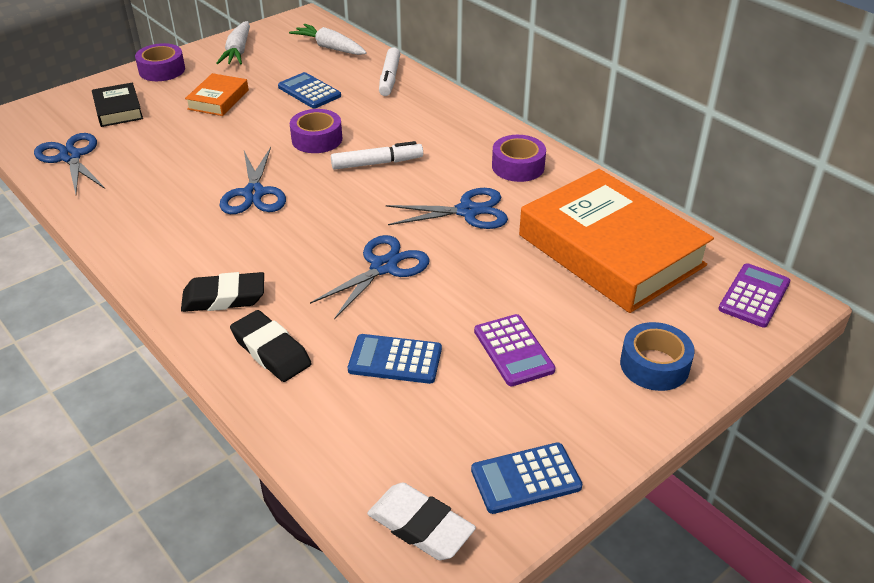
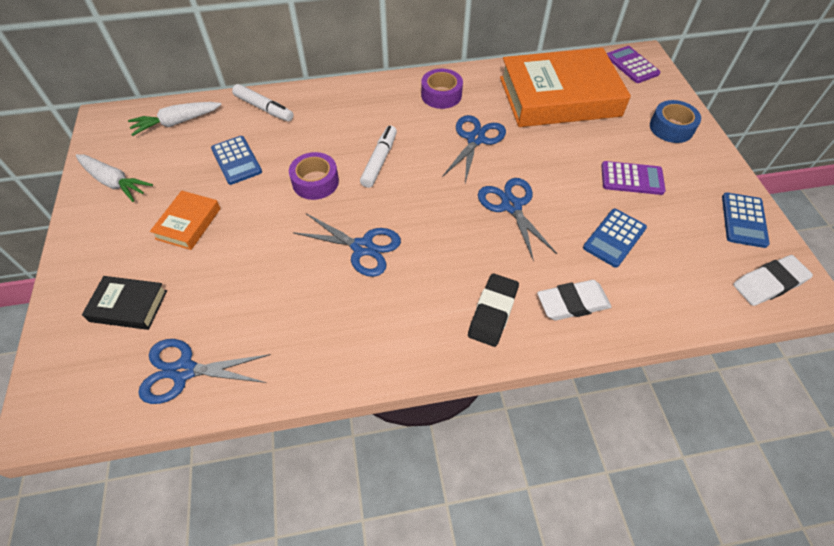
camera: 60 degrees left, 15 degrees up
(162, 70) = (86, 249): purple tape -> none
(218, 100) = (188, 223): orange book -> orange book turned 60 degrees clockwise
(271, 351) = (572, 303): black eraser -> white eraser
(309, 91) = (236, 160): blue calculator -> blue calculator turned 105 degrees counterclockwise

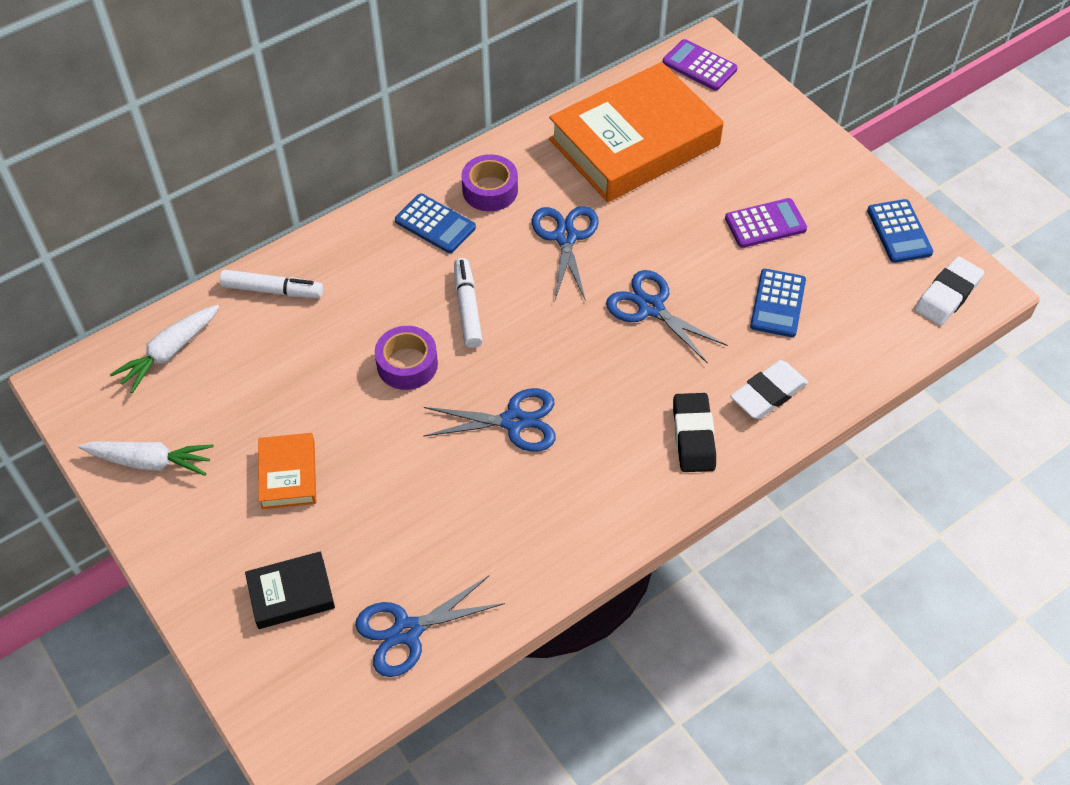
camera: 25 degrees left, 0 degrees up
(236, 160) = (288, 374): blue calculator -> blue calculator (435, 224)
(671, 128) = (780, 140): blue tape -> none

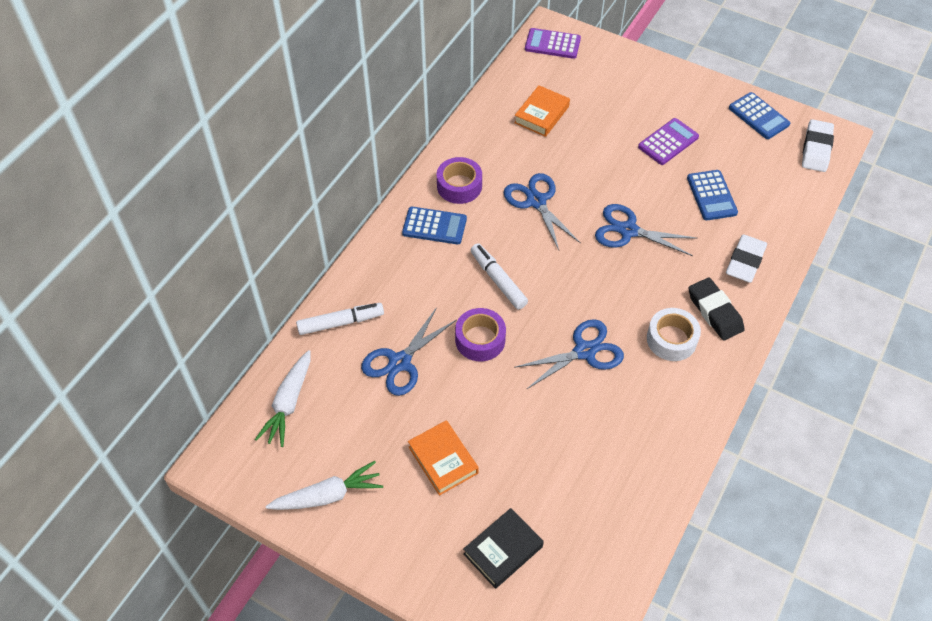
camera: 25 degrees left, 0 degrees up
(407, 631) = (606, 540): blue scissors -> blue scissors (400, 362)
(622, 447) = (671, 339): none -> white tape
(634, 142) = (542, 114): orange book -> orange book, size x0.44

